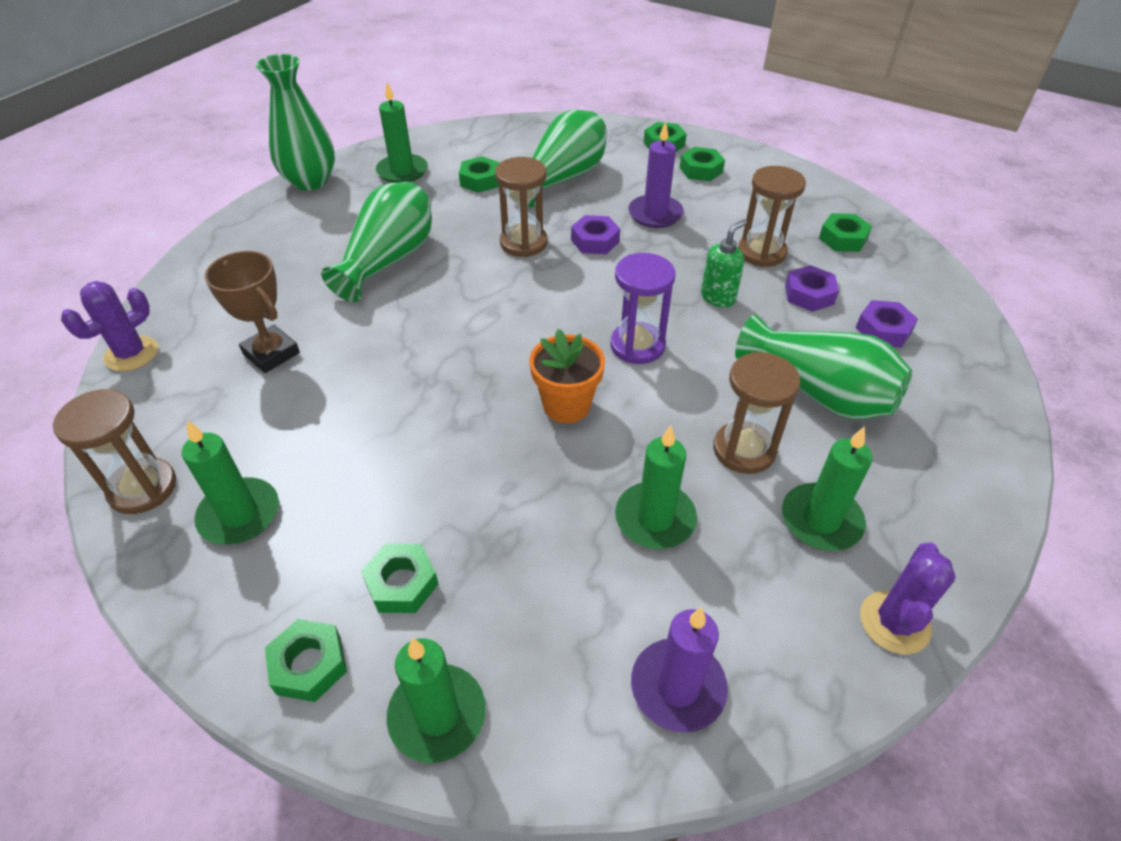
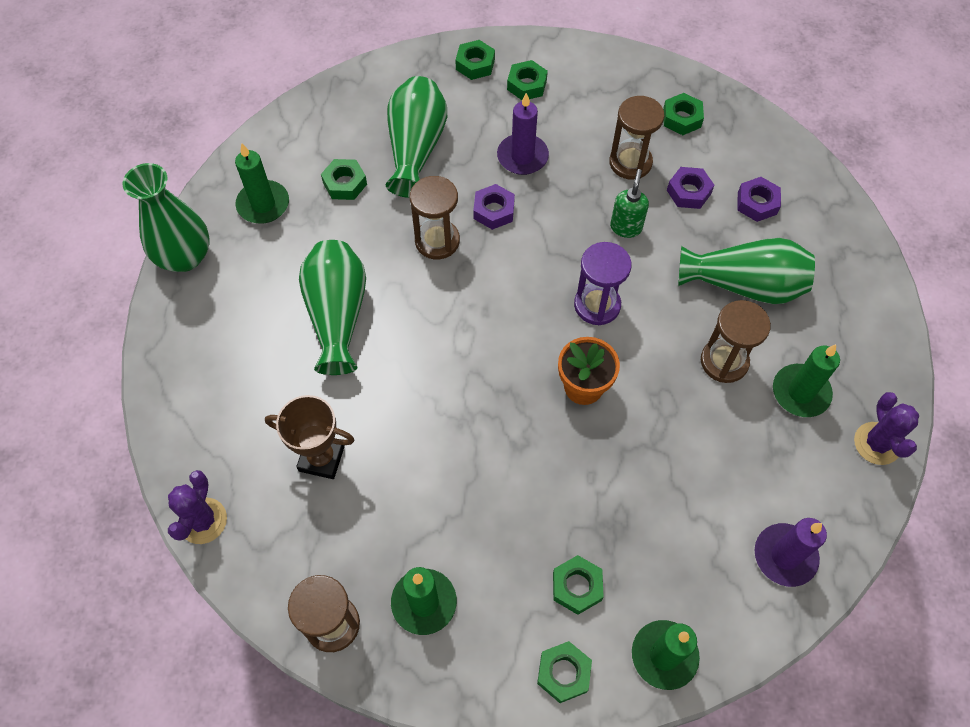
camera: 30 degrees left, 15 degrees up
(655, 518) = (701, 448): green candle -> none

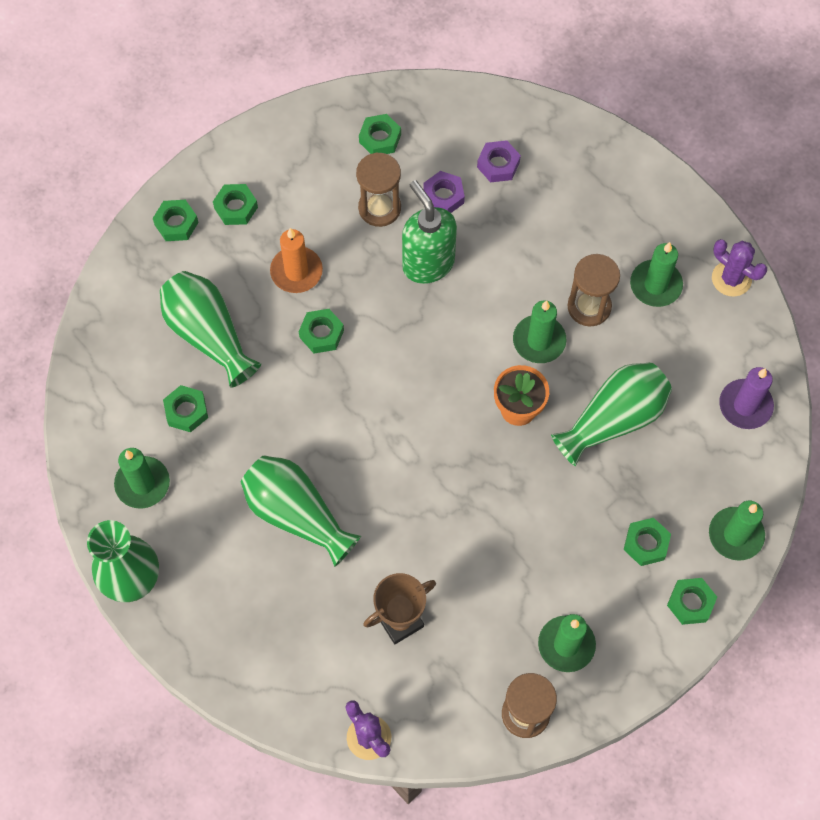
camera: 45 degrees left, 5 degrees up
(437, 241) = (306, 394): brown hourglass -> none
(493, 211) = (321, 334): purple nut -> green nut
(522, 157) = (296, 271): purple candle -> orange candle
(597, 305) = (468, 341): purple hourglass -> none
(626, 227) = (428, 263): green soap dispenser -> green soap dispenser, size x1.75
(655, 352) = (539, 341): none -> green candle
(744, 285) = (549, 237): green vase -> green vase (613, 419)

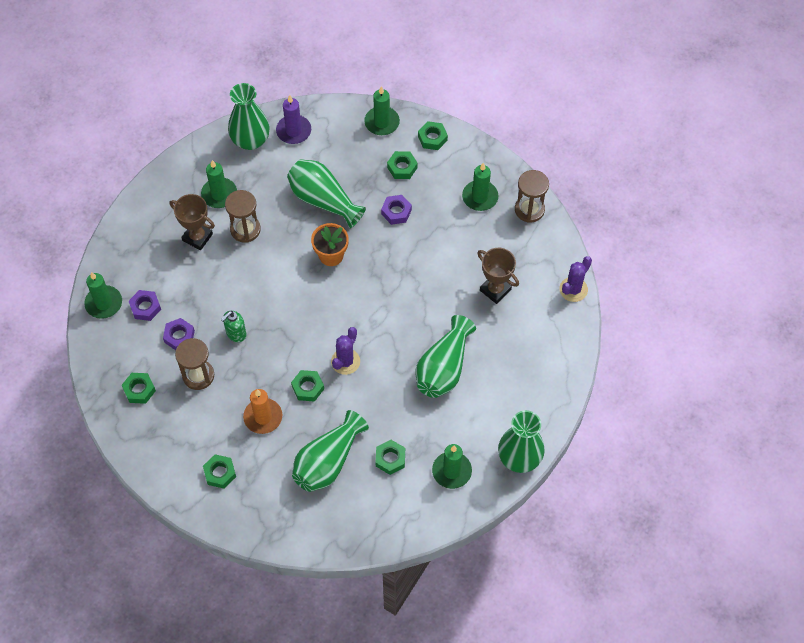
camera: 105 degrees left, 5 degrees down
(176, 223) = (243, 511): green nut -> none
(428, 263) = (236, 334): green soap dispenser -> green soap dispenser, size x0.57
(539, 341) = (278, 253): green candle -> green candle (104, 303)
(569, 515) = (396, 212): none -> purple nut
(591, 245) = (197, 237): none -> brown trophy
(731, 279) = (204, 153): purple cactus -> purple cactus (345, 361)
(741, 344) = (250, 140): none -> green vase

